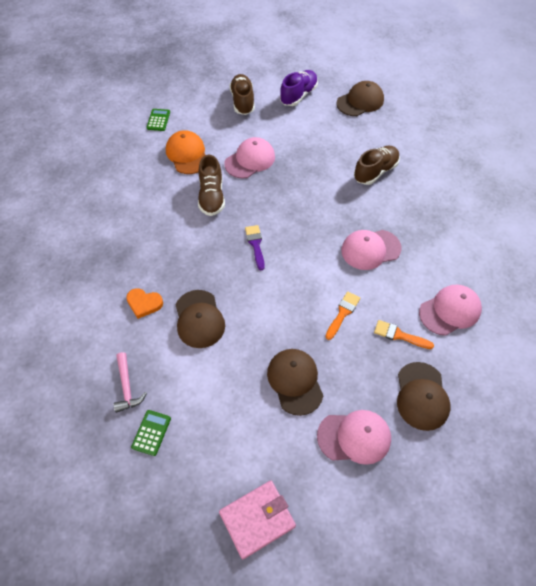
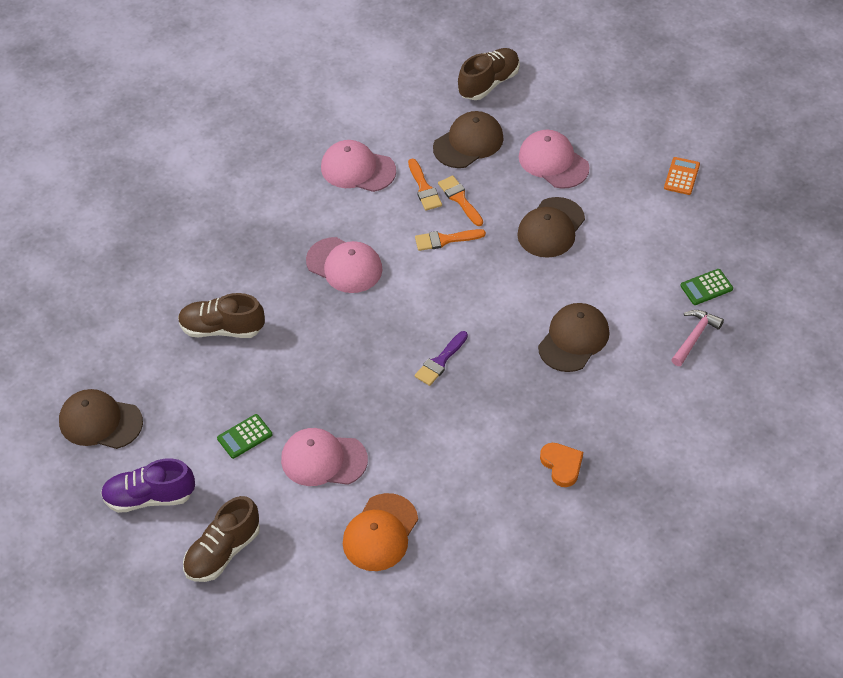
camera: 130 degrees left, 5 degrees down
(144, 303) = (609, 396): orange heart -> orange heart (562, 465)
(158, 120) = (354, 621): green calculator -> green calculator (244, 436)
(211, 197) = (419, 452): brown shoe -> brown shoe (489, 83)
(257, 519) = (682, 176): pink wallet -> orange calculator
(371, 348) = (460, 199): none -> orange brush

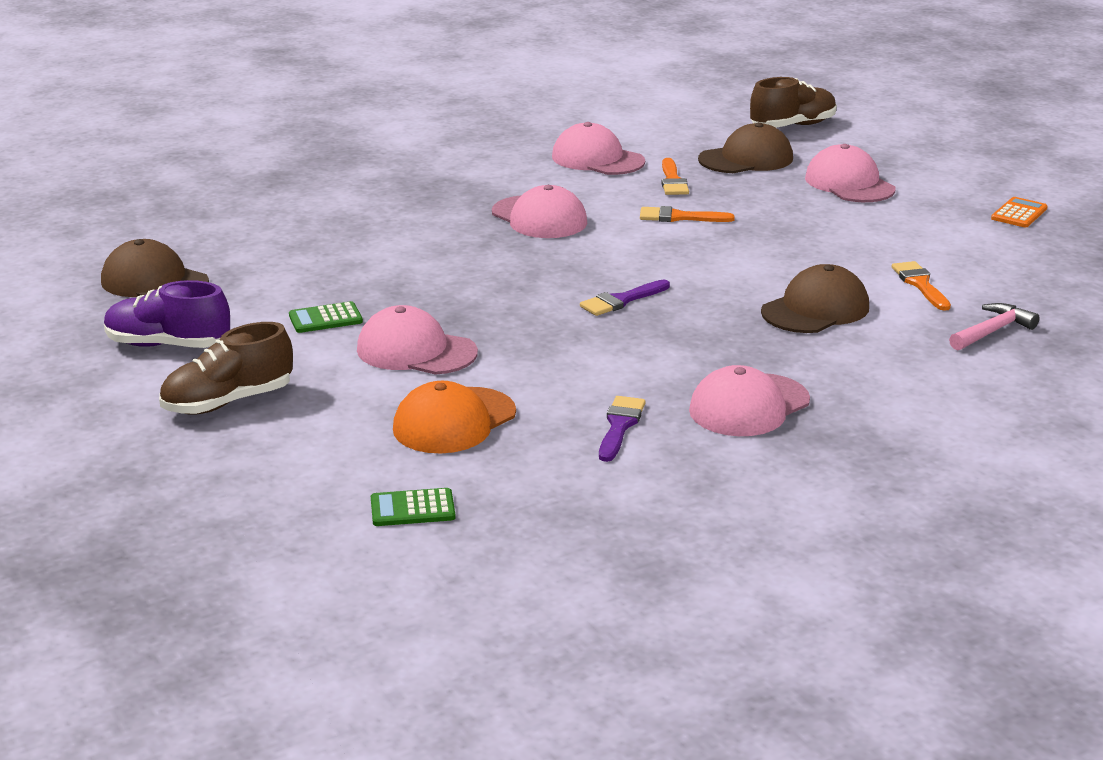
camera: 15 degrees right, 25 degrees down
(222, 328) = (356, 239): brown shoe -> none
(460, 199) = (714, 193): orange brush -> orange brush (920, 284)
(487, 509) = (620, 426): none -> purple brush
(551, 228) = (824, 226): brown cap -> none
(562, 465) = (749, 406): orange heart -> pink cap
(706, 287) = (1024, 296): green calculator -> green calculator (412, 508)

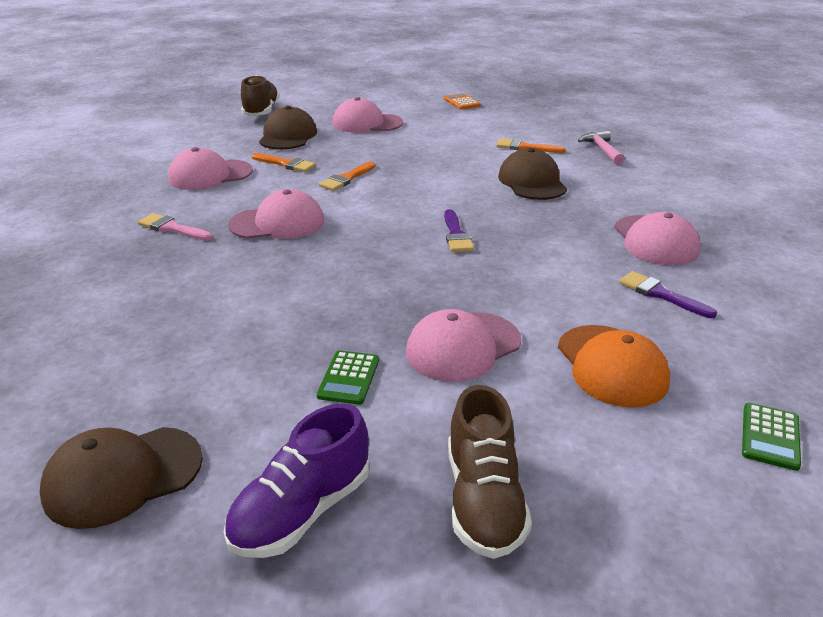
camera: 60 degrees left, 5 degrees up
(474, 182) = (172, 228): none -> pink brush

